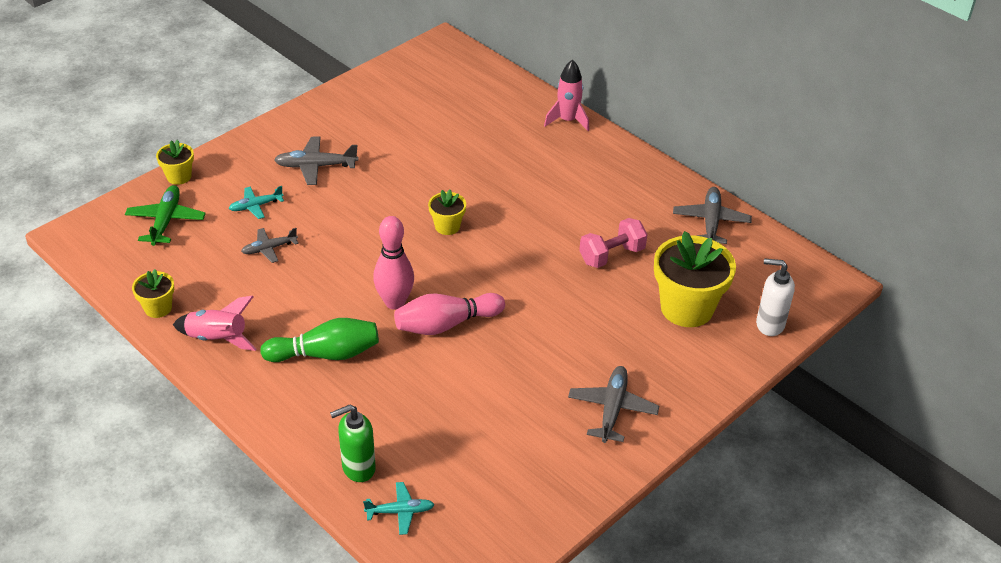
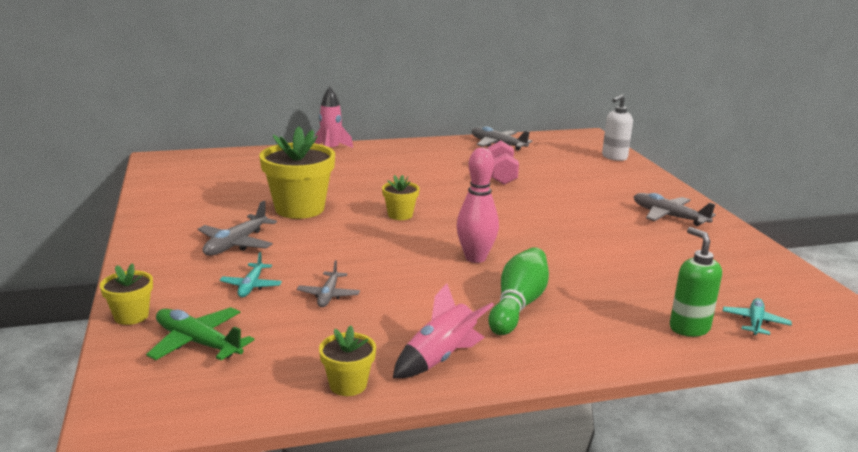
camera: 60 degrees left, 20 degrees down
(358, 468) = (689, 328): green soap dispenser -> green soap dispenser turned 150 degrees clockwise
(446, 324) = (525, 245): pink bowling pin -> none
(686, 308) = (579, 171): yellow flower pot -> yellow flower pot (299, 209)

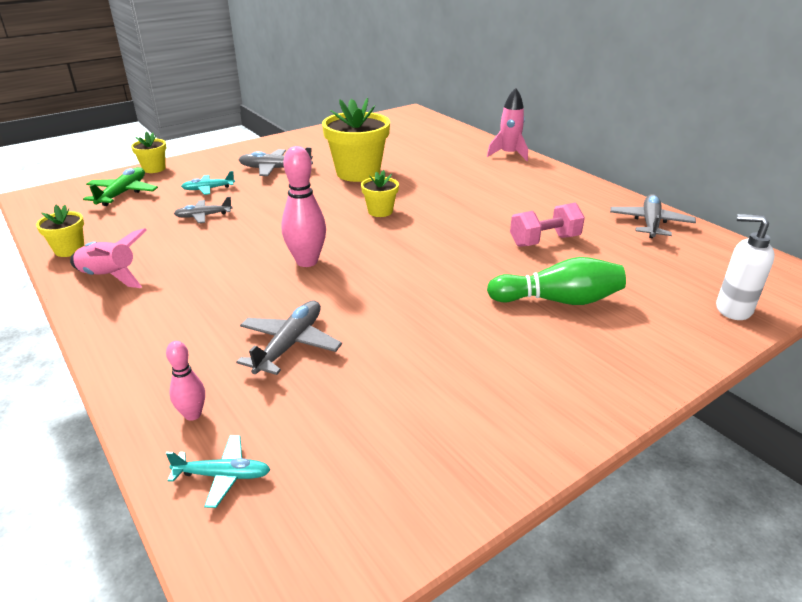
camera: 70 degrees right, 10 degrees up
(518, 305) = (214, 298): green bowling pin -> green bowling pin (558, 300)
(669, 216) = (537, 378): grey plane -> grey plane (289, 345)
(689, 328) = (193, 414): green soap dispenser -> pink bowling pin

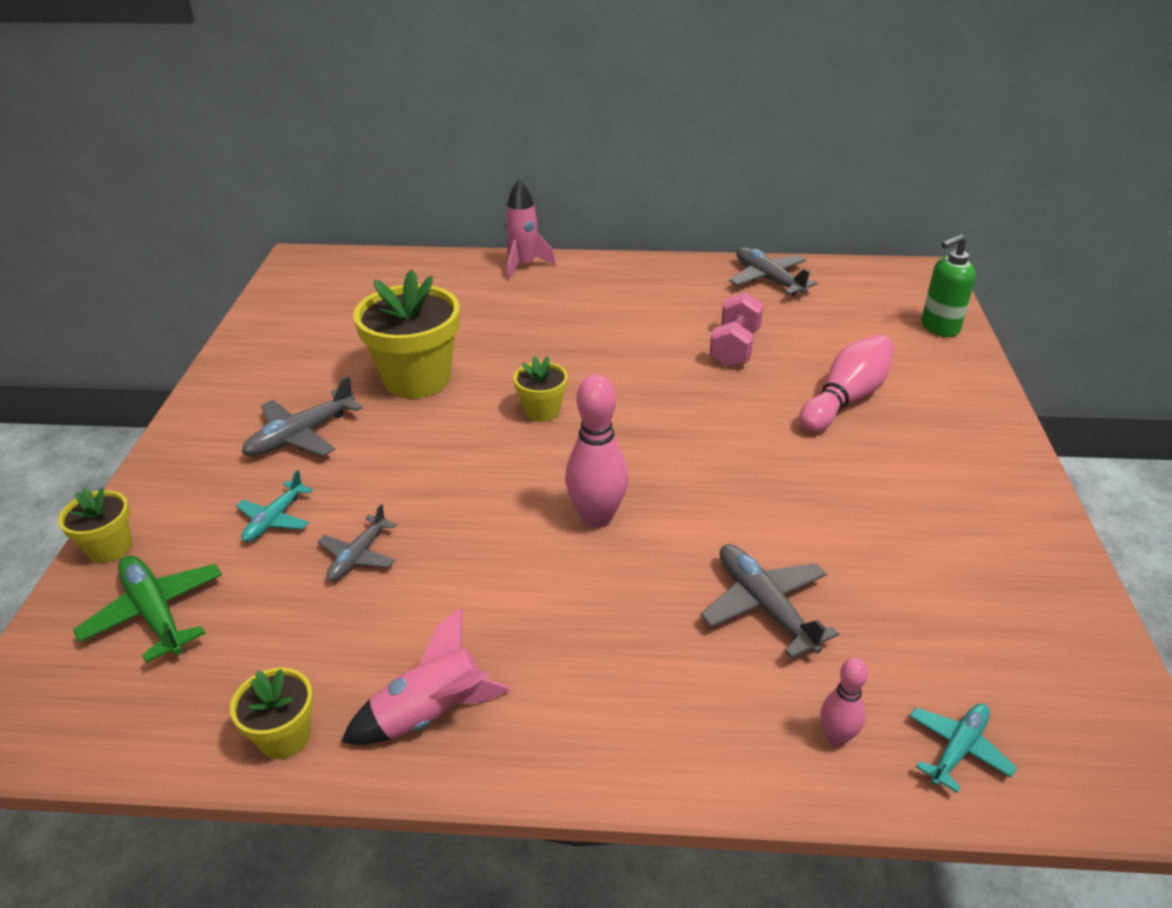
camera: 50 degrees left, 5 degrees up
(558, 300) = (845, 399): green bowling pin -> pink bowling pin
(732, 309) = (939, 328): white soap dispenser -> green soap dispenser

